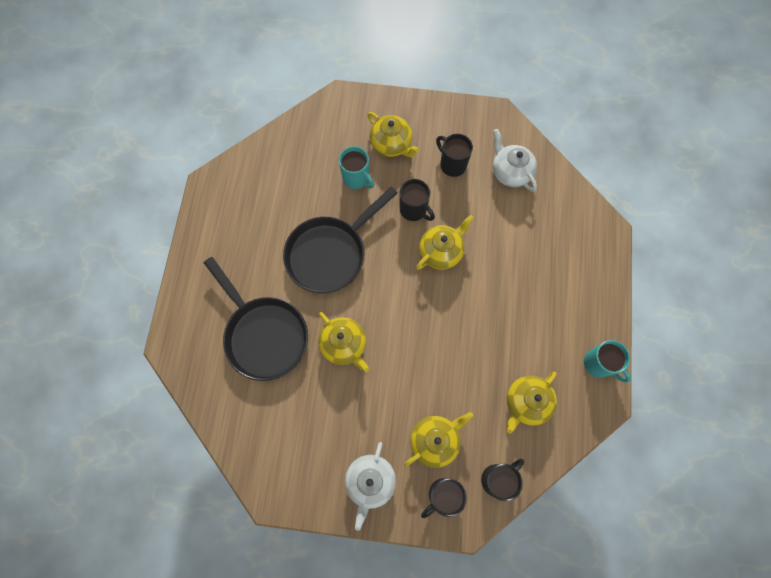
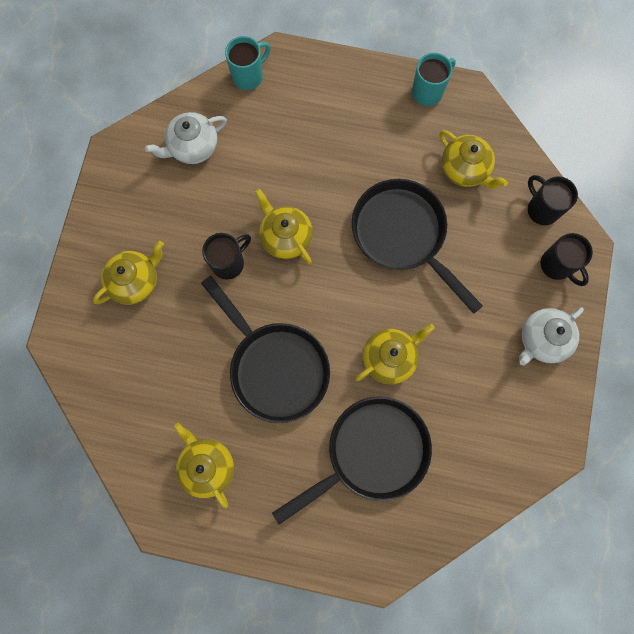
camera: 85 degrees left, 5 degrees up
(356, 178) = (177, 328): turquoise mug -> turquoise mug (248, 76)
(370, 482) = (542, 339): white teapot -> white teapot turned 120 degrees clockwise
(435, 440) = (501, 267): yellow teapot -> yellow teapot (207, 466)
(452, 164) = (174, 211): black mug -> none
(455, 349) = (403, 235): none -> black pan

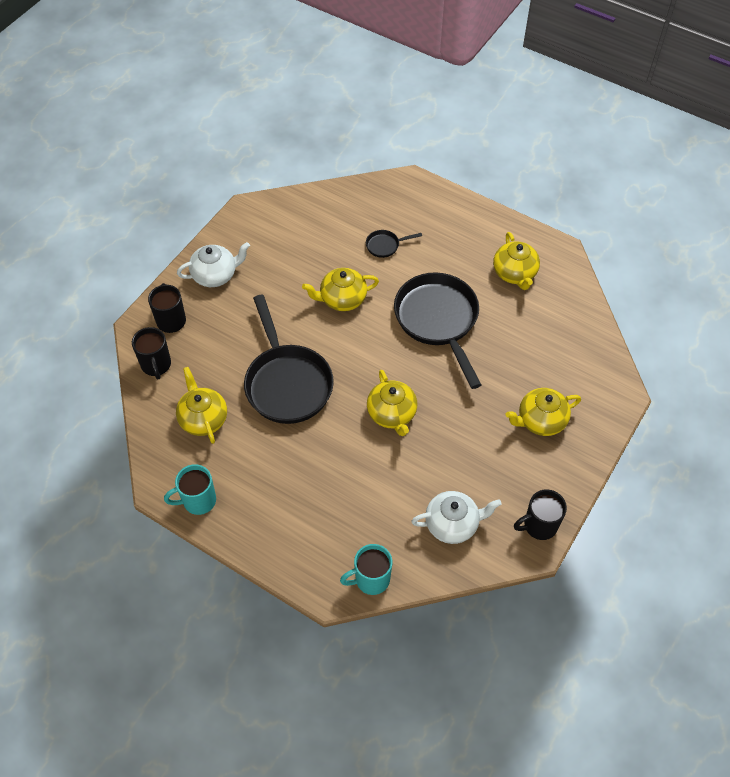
camera: 160 degrees left, 20 degrees down
(229, 263) = (451, 409): black mug -> black mug (539, 525)
(371, 453) = (385, 245): black pan -> black pan, size x0.41

